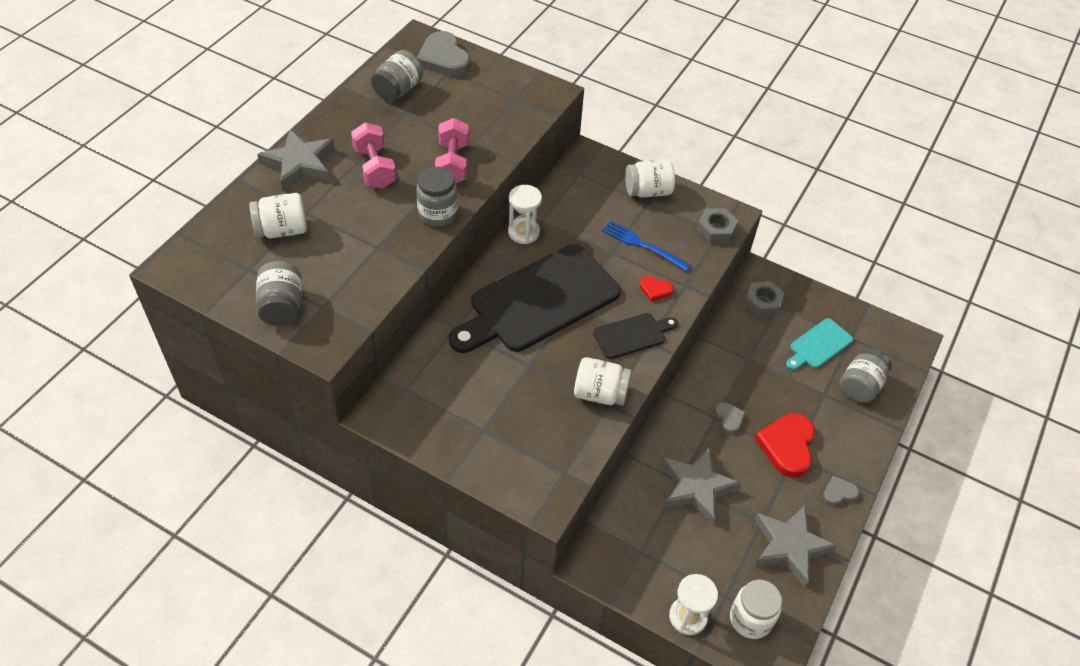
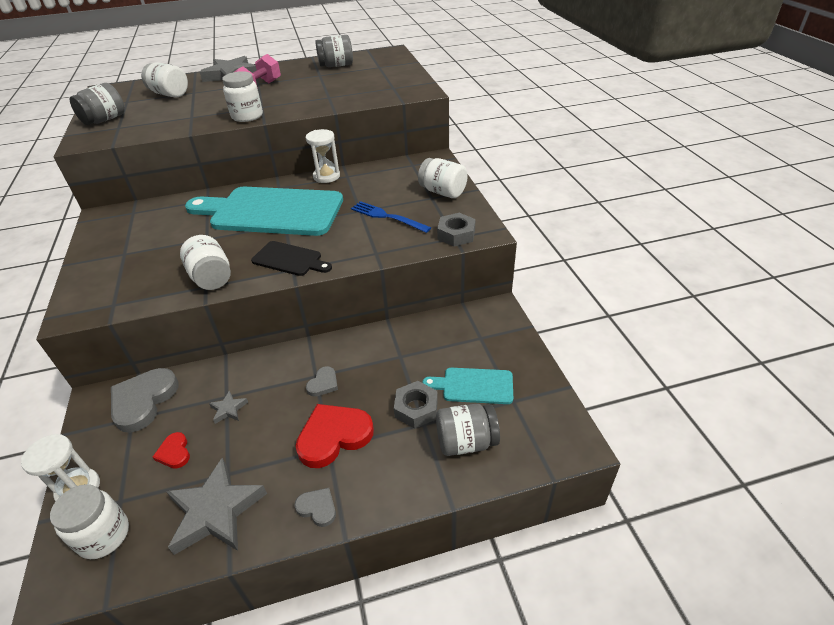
camera: 50 degrees right, 10 degrees down
(438, 214) = (247, 116): grey jar -> white jar
(444, 58) = (387, 61): grey heart -> grey heart (143, 401)
(452, 164) = (299, 100): pink dumbbell -> none
(538, 301) = (271, 211): black cutting board -> turquoise cutting board
(642, 245) = (386, 217): blue fork -> blue fork turned 45 degrees counterclockwise
(655, 289) = (351, 244): red heart -> red heart (174, 452)
(696, 487) = (228, 409): grey star -> grey star, size x0.45
(763, 302) = (470, 328): grey nut -> grey nut (416, 408)

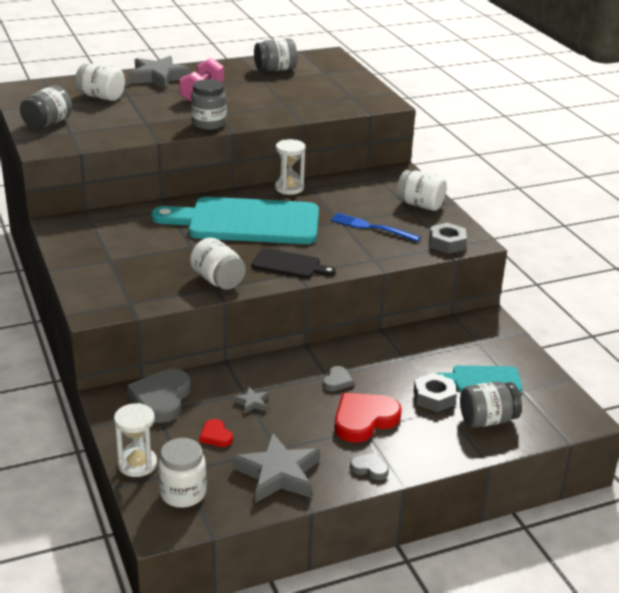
camera: 10 degrees left, 10 degrees down
(247, 116) = (209, 124): white jar -> grey jar

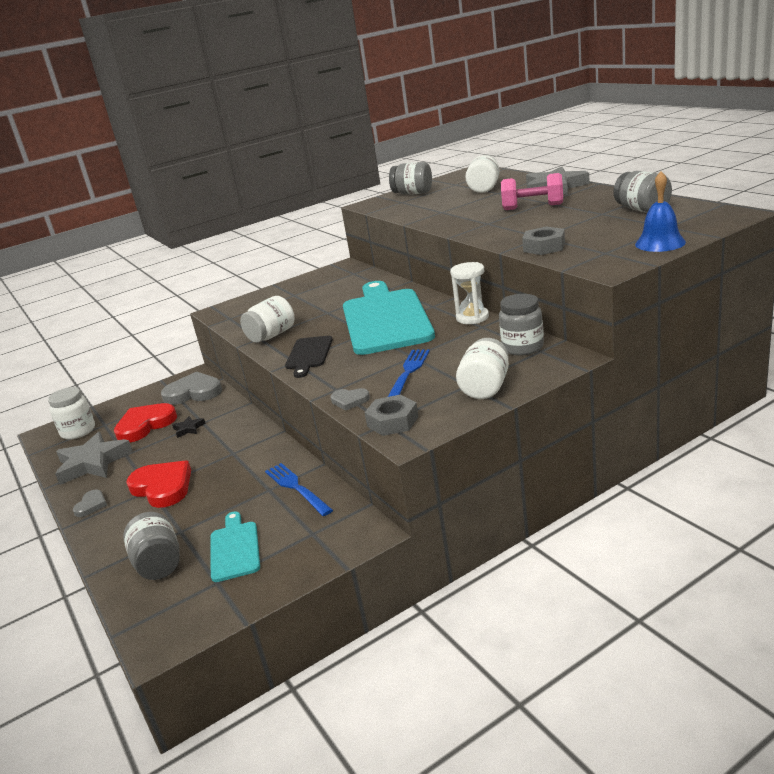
camera: 85 degrees right, 5 degrees down
(137, 464) = (115, 406): white hourglass -> none
(209, 124) = (459, 226): grey jar -> grey jar (522, 347)
(216, 436) = (145, 425): red heart -> red heart, size x1.98
(252, 403) = (189, 429): grey star -> black star
(337, 381) = (223, 460): grey heart -> grey heart (350, 401)
(356, 82) = (660, 243): none -> blue bell
(410, 344) = (296, 487): none -> blue fork
(434, 398) = (199, 521): grey nut -> grey nut (544, 247)

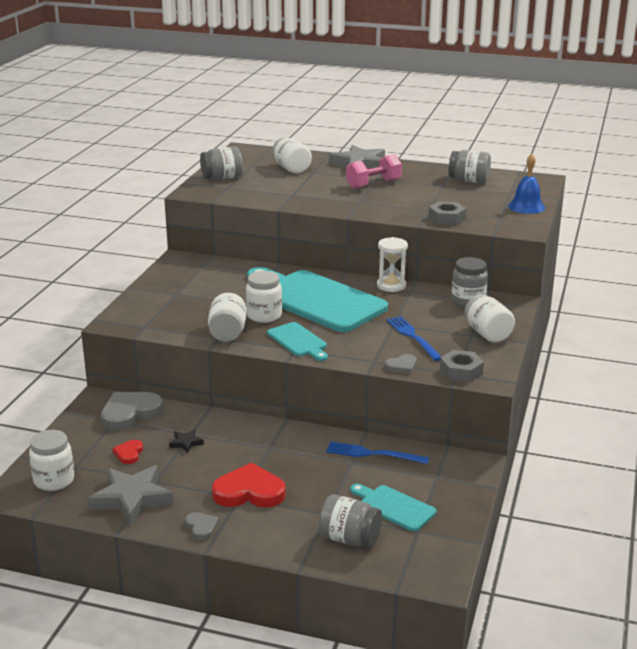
camera: 45 degrees left, 0 degrees up
(145, 425) = (129, 453): red heart -> red heart, size x0.50
(308, 355) = (298, 341): black cutting board -> turquoise cutting board
(322, 326) = (264, 316): none -> white jar

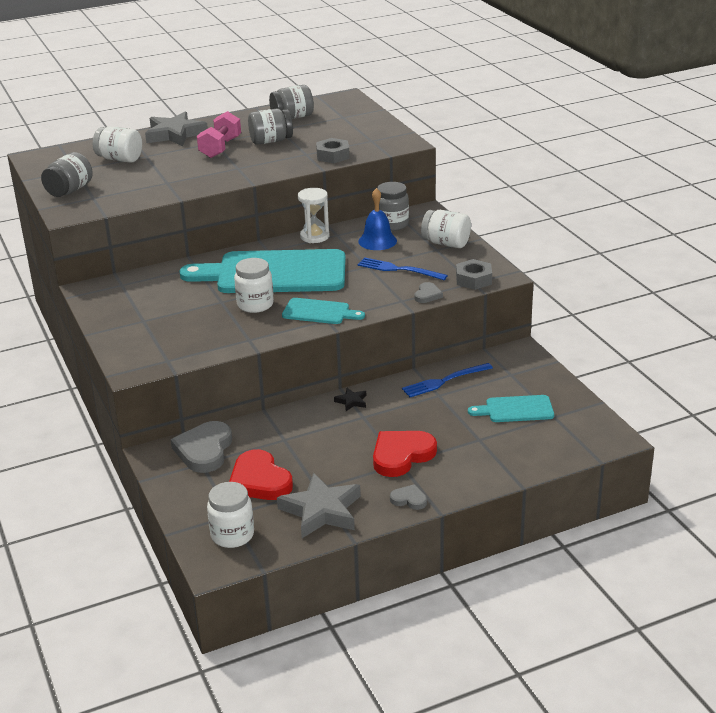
camera: 40 degrees left, 5 degrees up
(129, 453) = (259, 480): red heart -> red heart, size x1.98
(186, 443) = (292, 447): black star -> black star (351, 401)
(227, 333) = (250, 332): white jar -> none
(349, 538) = (521, 447): grey jar -> grey jar (271, 141)
(526, 206) = (374, 124): blue bell -> blue bell (377, 241)

